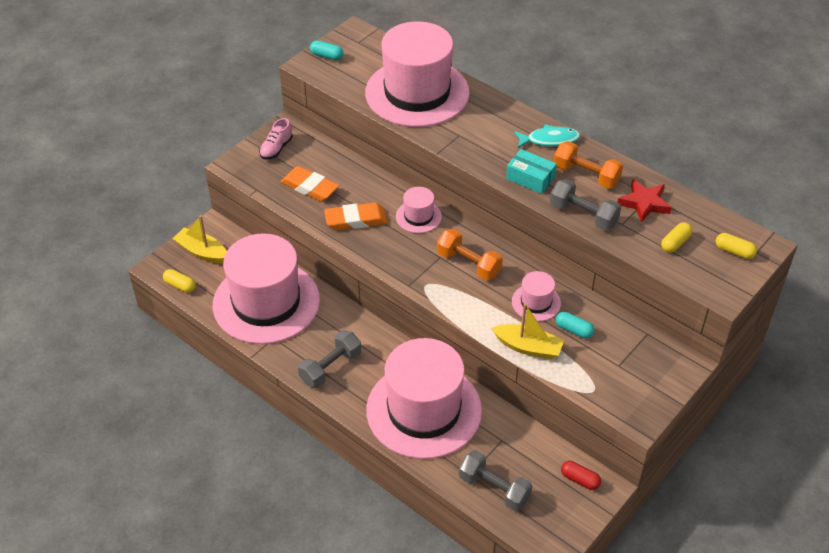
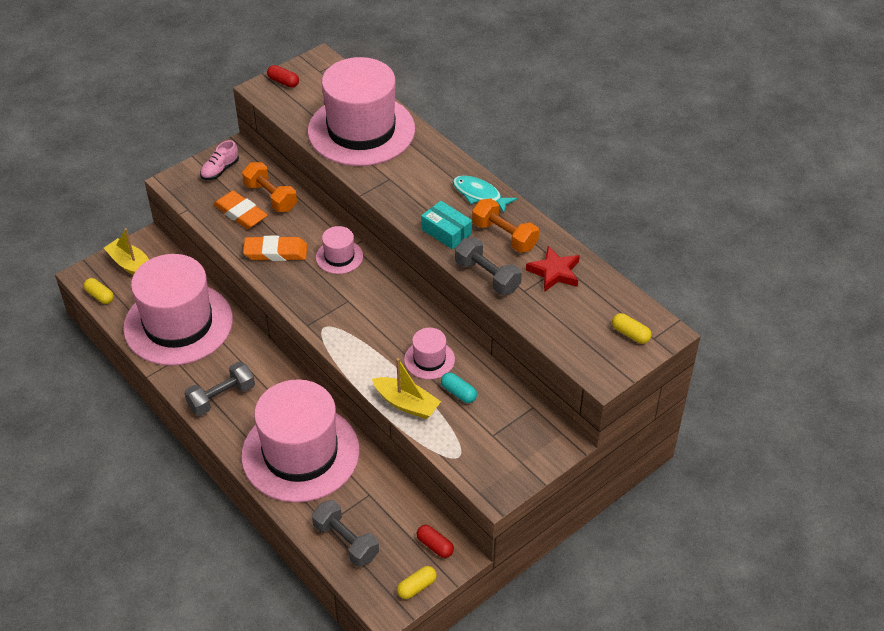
camera: 10 degrees right, 0 degrees up
(327, 56) = (283, 82): turquoise capsule -> red capsule
(468, 264) = (374, 311): orange dumbbell -> orange dumbbell (270, 197)
(549, 140) = (479, 195): turquoise fish -> turquoise fish turned 150 degrees counterclockwise
(675, 243) = (572, 317): yellow capsule -> yellow capsule (417, 587)

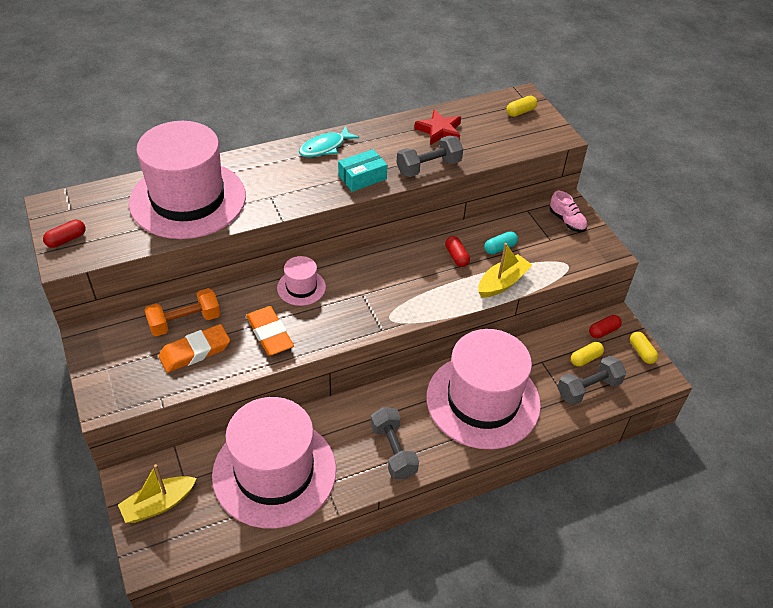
camera: 75 degrees left, 0 degrees up
(100, 296) = (192, 545): yellow capsule -> yellow capsule (585, 358)
(220, 170) = (113, 357): pink shoe -> pink shoe (567, 221)
(275, 252) = (270, 334): orange eraser -> orange eraser turned 45 degrees counterclockwise
(429, 359) = (456, 257): pink hat -> red capsule
(504, 236) = (384, 146): orange dumbbell -> none

